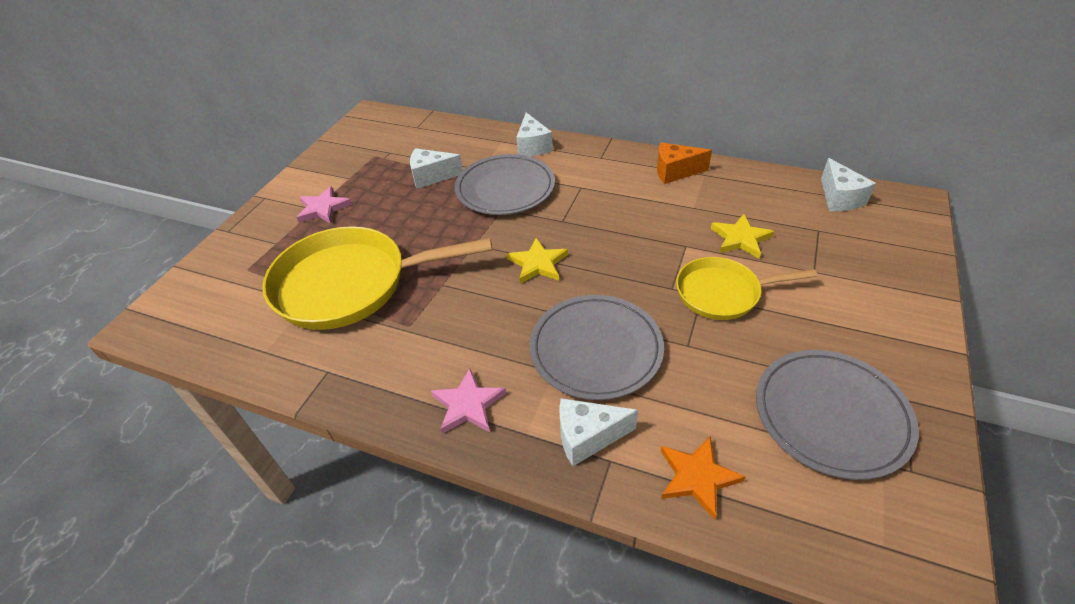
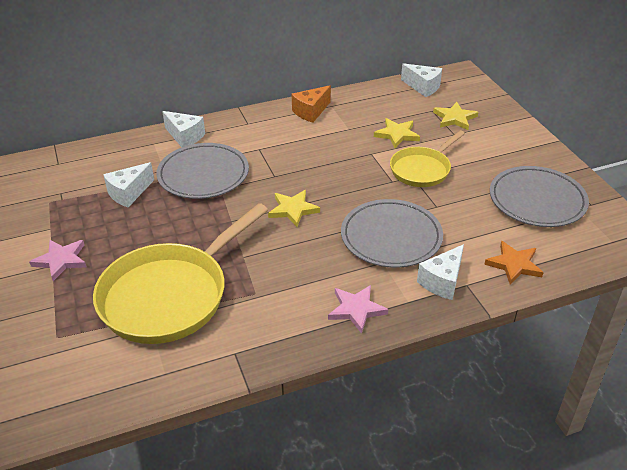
camera: 45 degrees left, 5 degrees down
(837, 253) = (454, 118): none -> yellow star

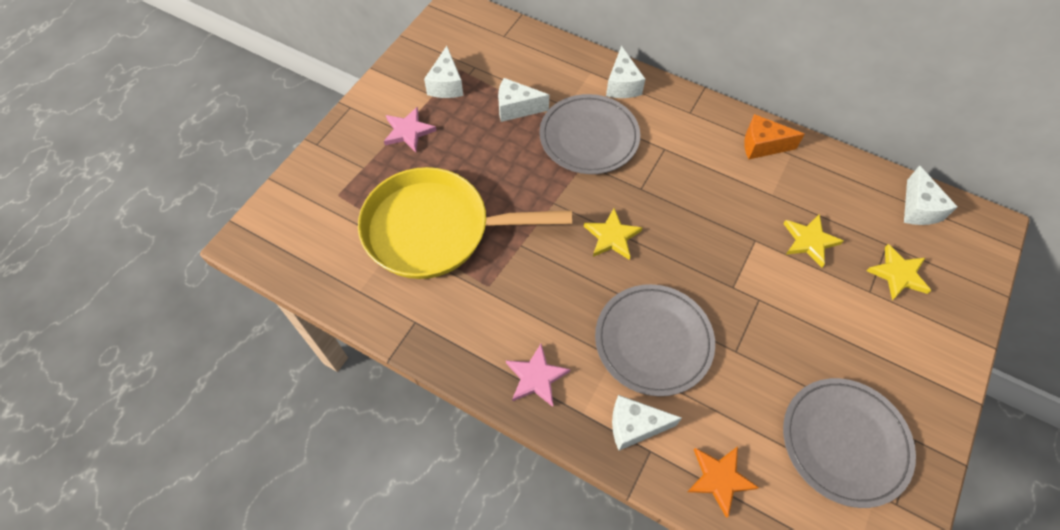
camera: 50 degrees right, 20 degrees up
(52, 216) = (446, 85): none -> white cheese
(422, 169) = (779, 301): yellow pan -> none

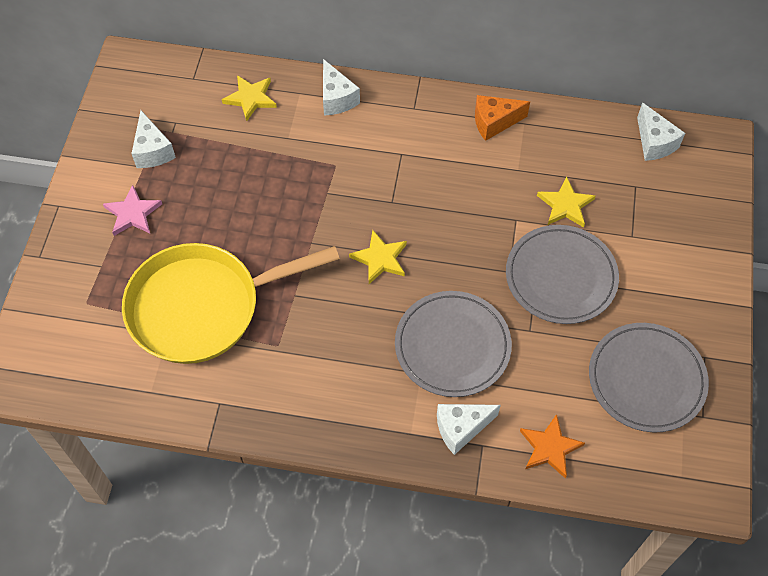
camera: 20 degrees left, 0 degrees up
(516, 108) = (237, 155): white cheese -> none
(536, 377) = (356, 415): pink star -> none
(589, 137) = (322, 164): grey plate -> grey plate (561, 277)
(898, 274) = (652, 212): yellow star -> yellow star (250, 98)

